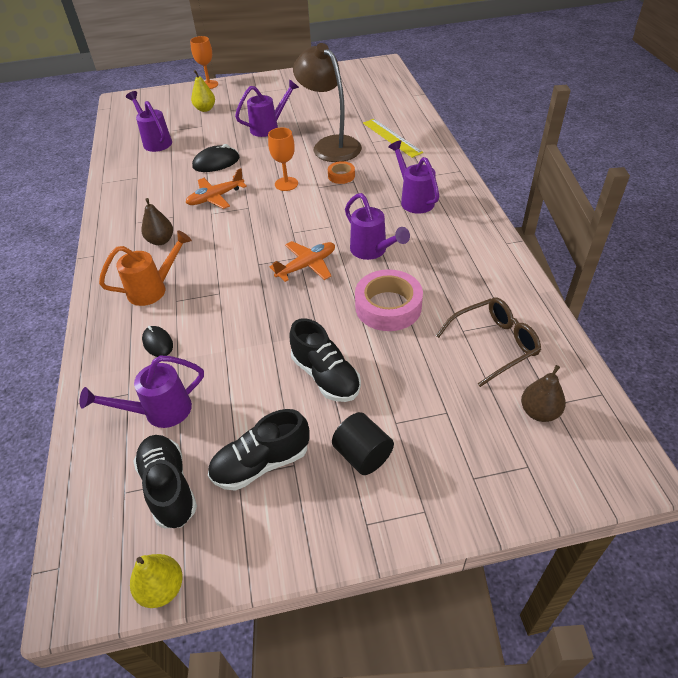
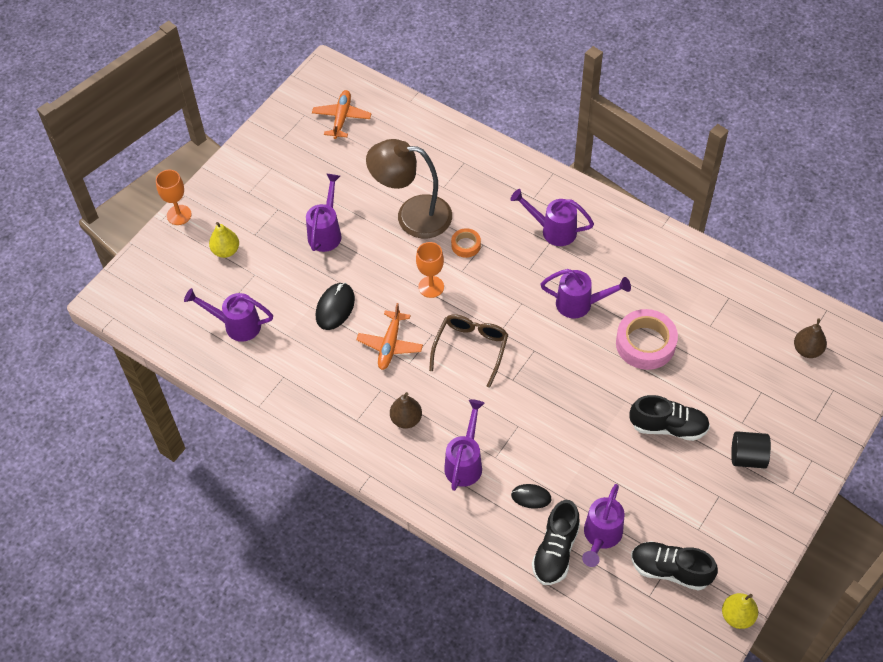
camera: 45 degrees left, 10 degrees up
(154, 289) = (465, 462): orange watering can -> purple watering can
(261, 463) = (701, 511): black shoe -> black shoe (555, 551)
(307, 266) = (550, 353): orange plane -> orange plane (342, 118)
(392, 137) = (455, 170): yellow ruler -> none
(494, 344) = (738, 321): brown glasses -> brown glasses (471, 349)

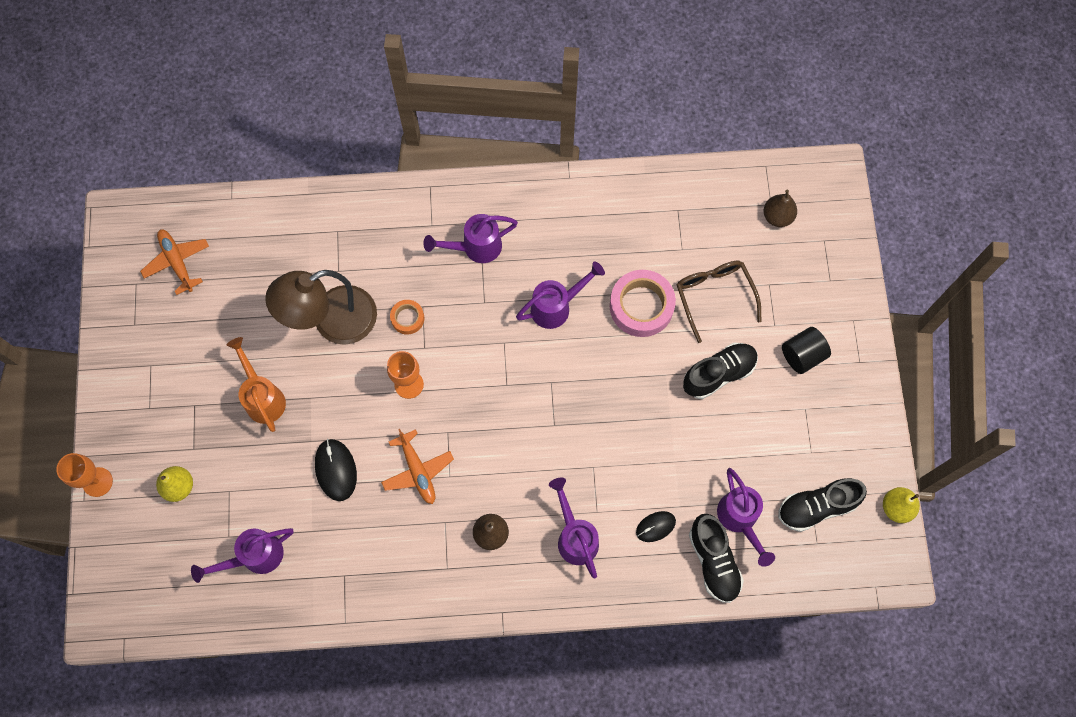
camera: 40 degrees left, 15 degrees up
(326, 232) = (263, 397): purple watering can -> orange watering can
(471, 349) = (494, 421): brown glasses -> brown glasses (714, 296)

